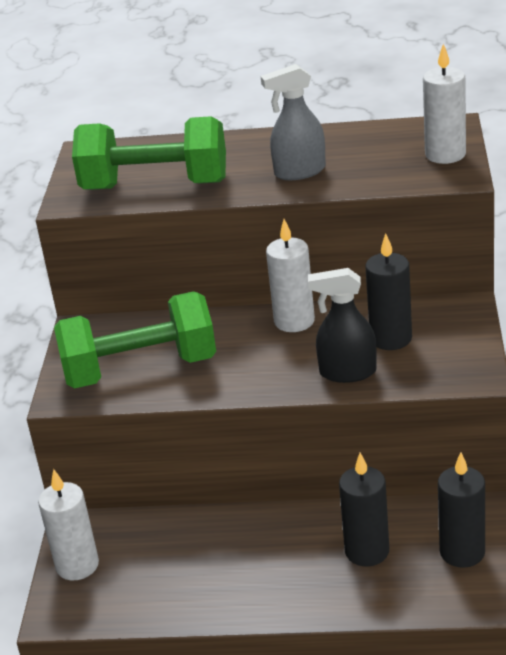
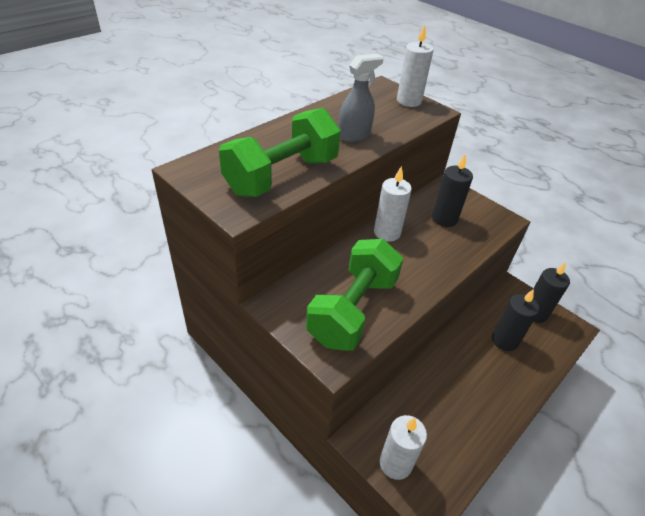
camera: 55 degrees left, 10 degrees up
(299, 172) = (354, 135): grey spray bottle -> grey spray bottle turned 150 degrees counterclockwise
(347, 372) = (456, 248): black spray bottle -> none

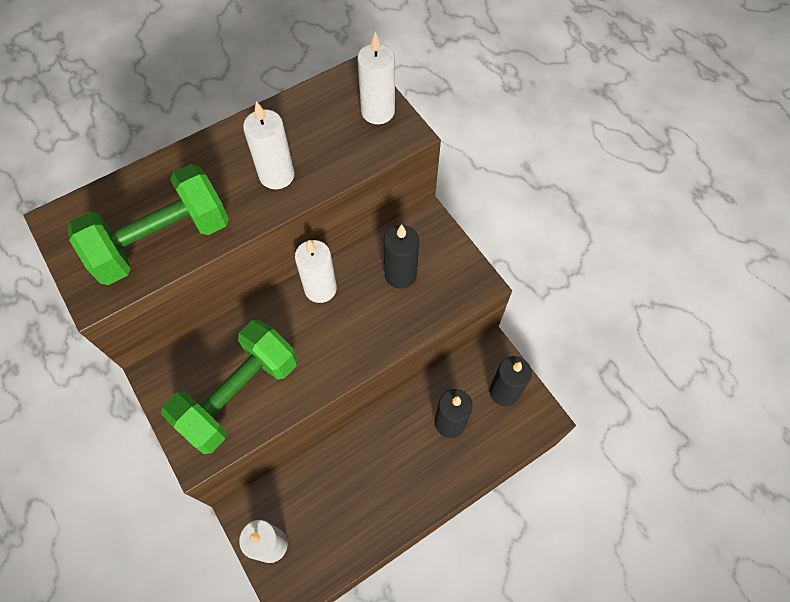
camera: 15 degrees right, 20 degrees up
(354, 135) = (277, 175): grey spray bottle -> white candle

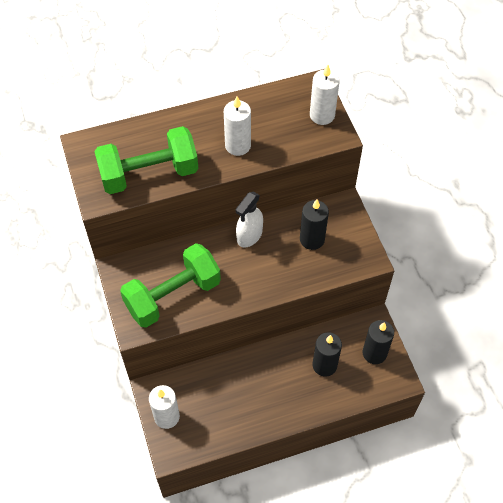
camera: 15 degrees right, 5 degrees down
(320, 288) = (249, 236): white candle -> white spray bottle

